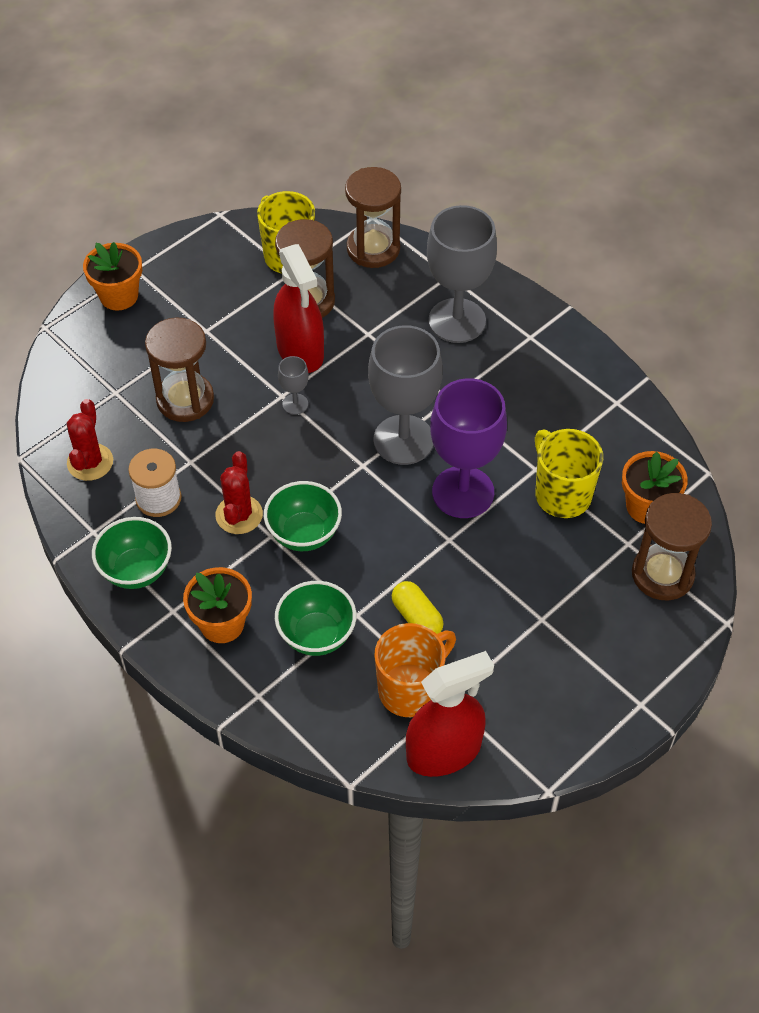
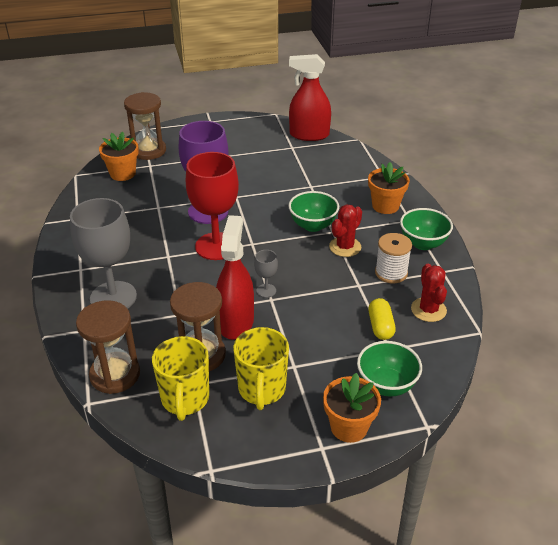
camera: 150 degrees left, 15 degrees down
(90, 462) = (428, 310): red cactus -> red cactus turned 45 degrees counterclockwise
(185, 399) = (340, 323): brown hourglass -> none
(316, 635) = (337, 186): green bowl -> green bowl (386, 385)
(403, 440) = (216, 246): grey goblet -> red goblet
(411, 689) = (306, 155): orange mug -> none
(416, 617) = (281, 175): yellow capsule -> yellow capsule (380, 326)
(561, 494) = (158, 192): yellow mug -> yellow mug (262, 390)

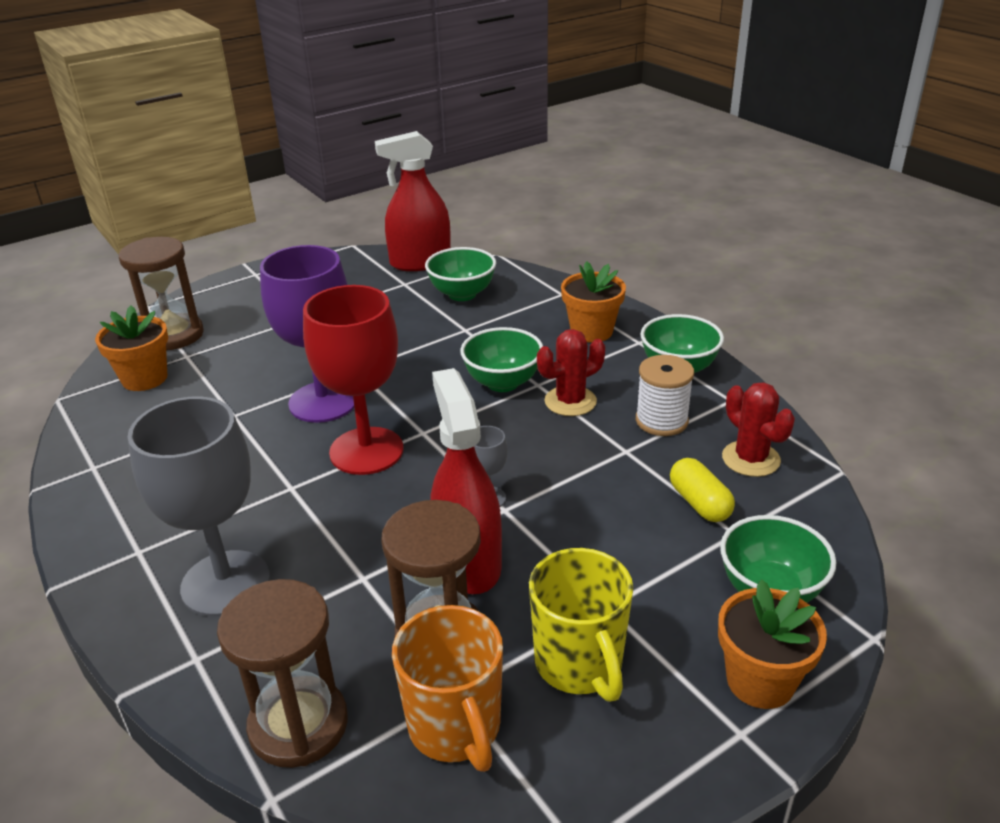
camera: 20 degrees left, 5 degrees down
(185, 399) = (455, 728): yellow mug -> orange mug
(322, 162) = (462, 294): none -> green bowl
(345, 247) = (570, 401): red cactus -> red cactus turned 45 degrees clockwise

